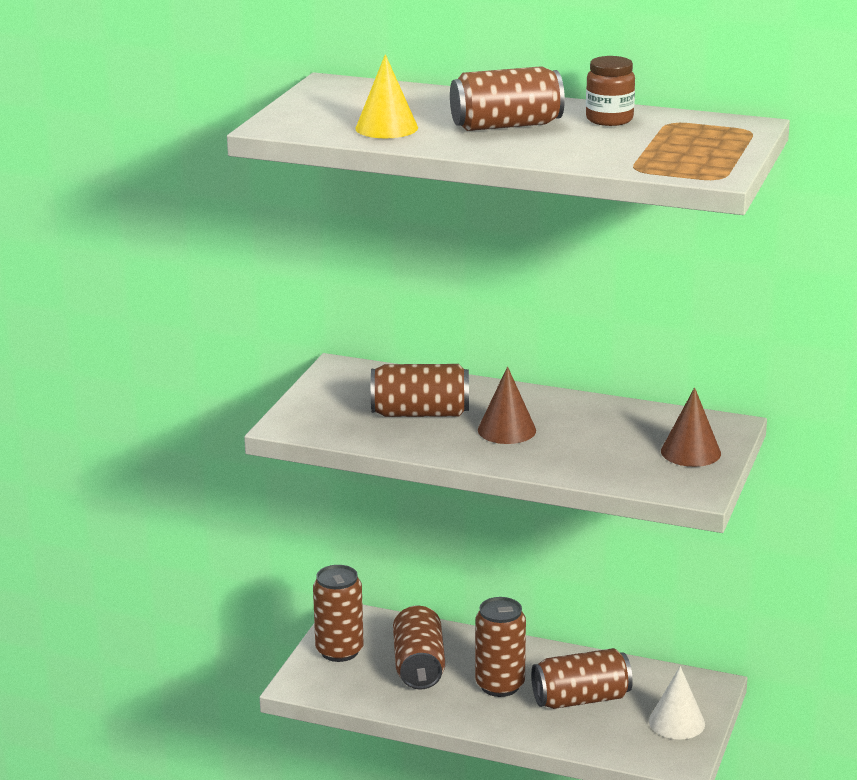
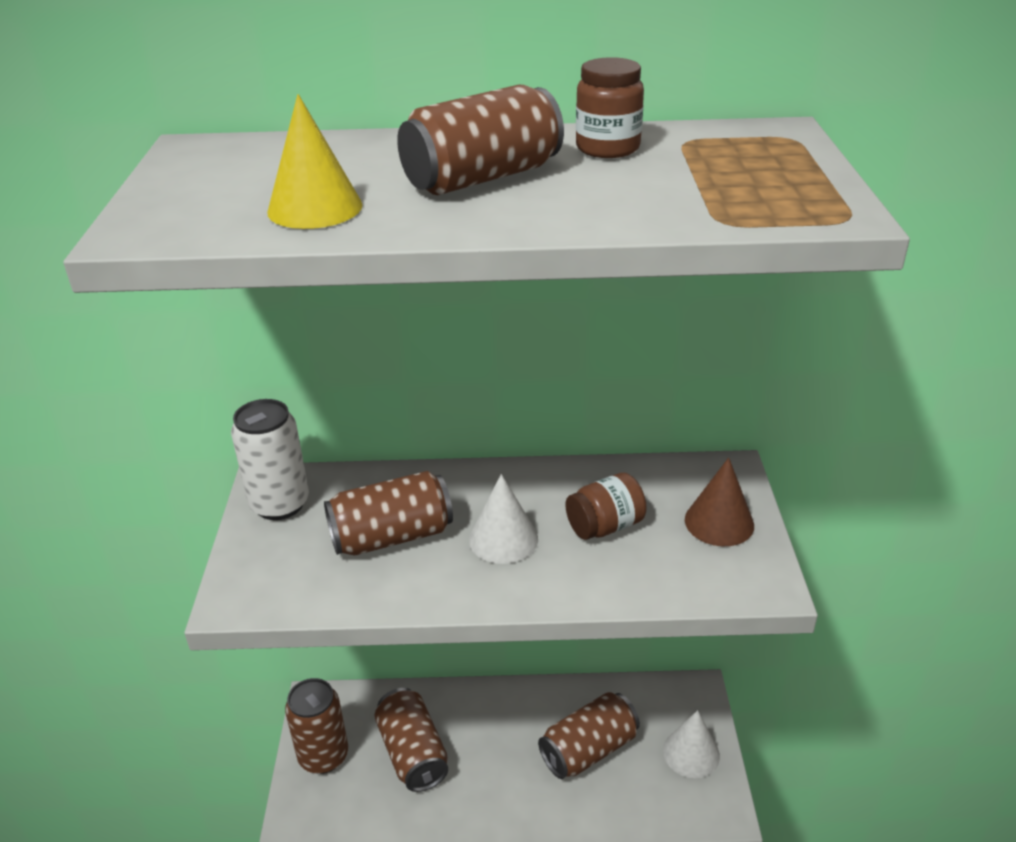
camera: 20 degrees left, 10 degrees up
(343, 380) = (280, 504): none -> white can
(500, 685) = (503, 755): brown can -> none
(506, 430) = (503, 539): brown cone -> white cone
(594, 437) = (605, 526): none -> brown jar

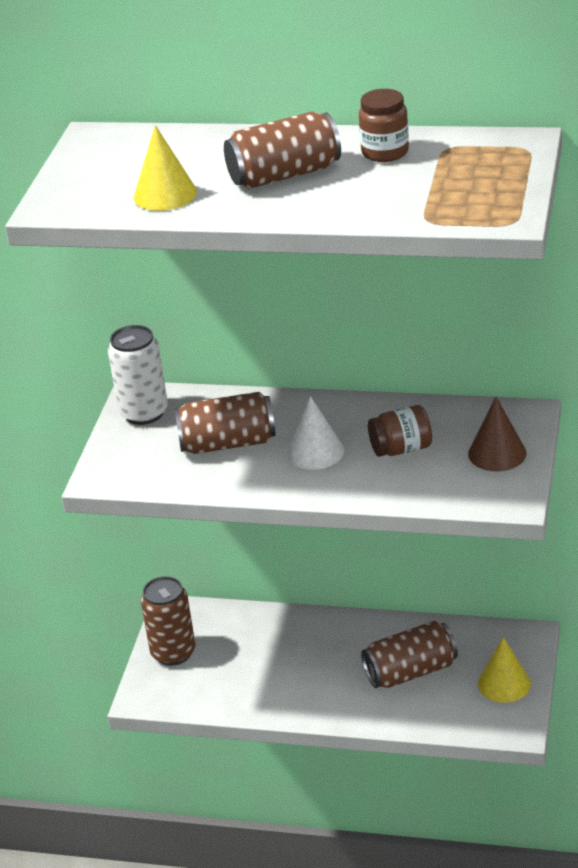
camera: 15 degrees right, 0 degrees up
(412, 753) = (251, 658): brown can -> none
(691, 753) = (504, 683): white cone -> yellow cone

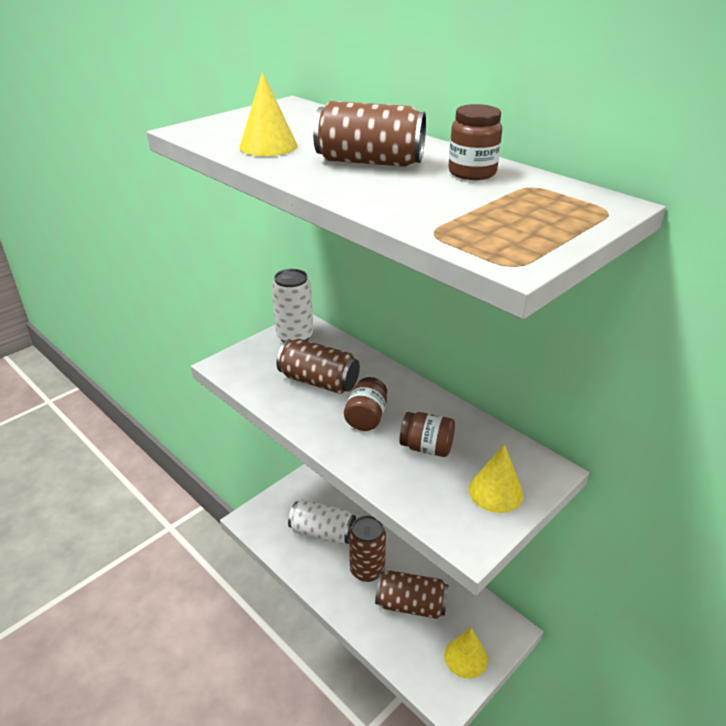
camera: 30 degrees right, 0 degrees up
(173, 653) = (288, 501): brown can -> brown can (367, 570)
(248, 661) = (322, 532): none -> white can
(315, 452) = (366, 417): white cone -> brown jar
(497, 453) = (495, 491): brown cone -> yellow cone

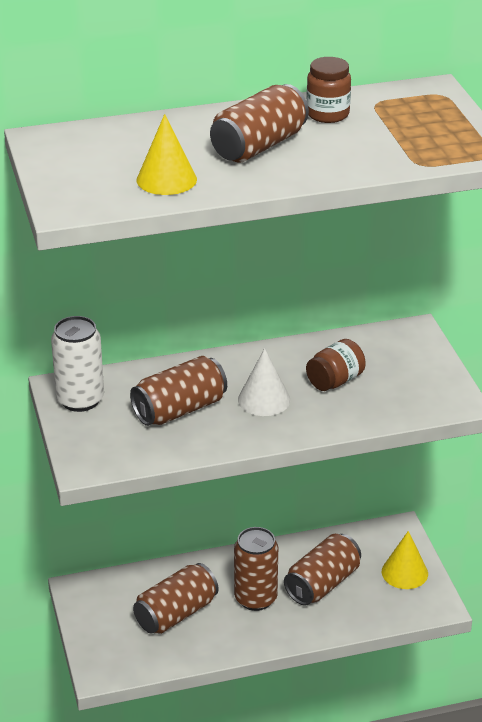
camera: 60 degrees left, 0 degrees up
(322, 532) = (176, 614): white can -> brown can
(366, 417) = (264, 399): brown jar -> white cone
(495, 491) = (416, 367): yellow cone -> none

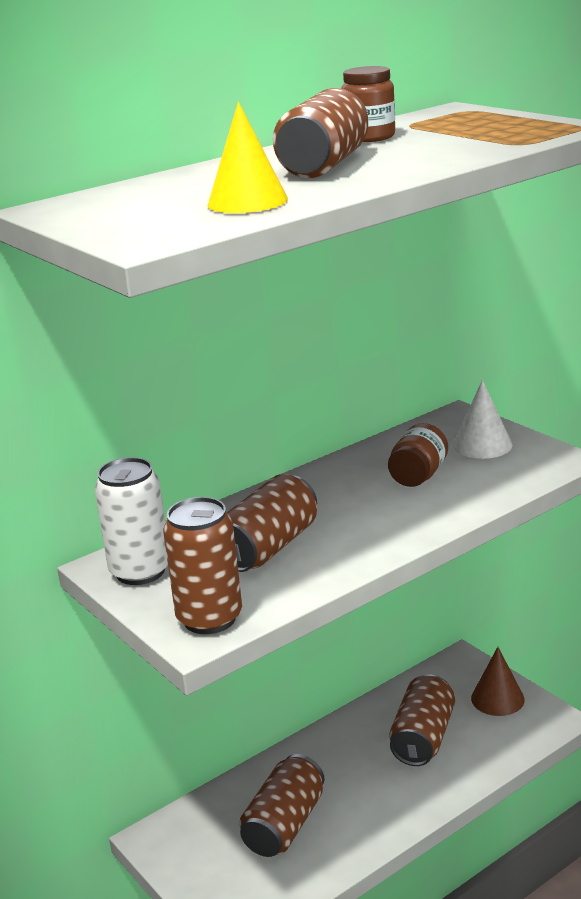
camera: 20 degrees left, 10 degrees down
(255, 598) = (362, 777): brown can -> brown can (209, 618)
(264, 399) = (356, 512): white cone -> white cone (482, 445)
(404, 572) = (497, 698): yellow cone -> brown cone

